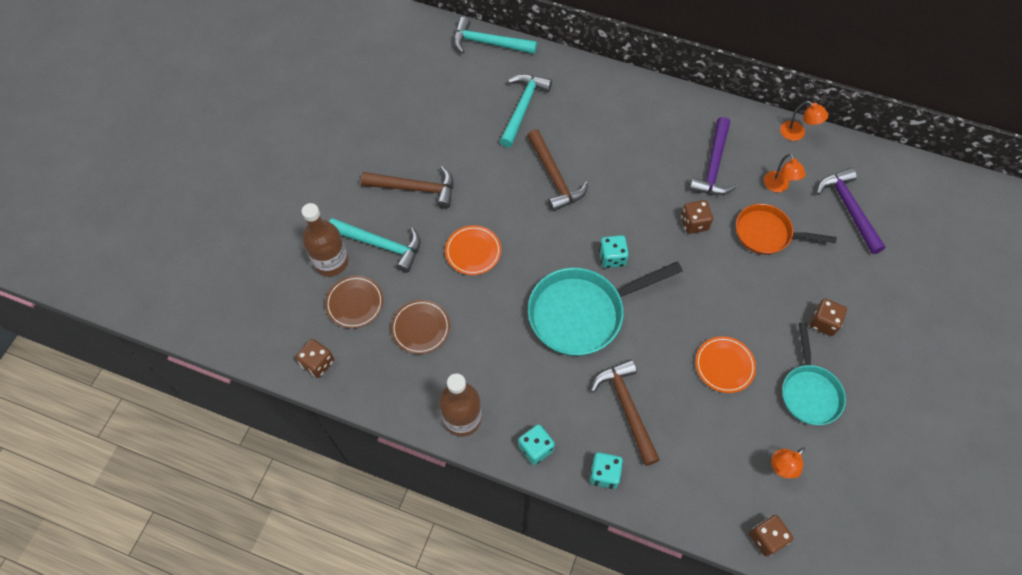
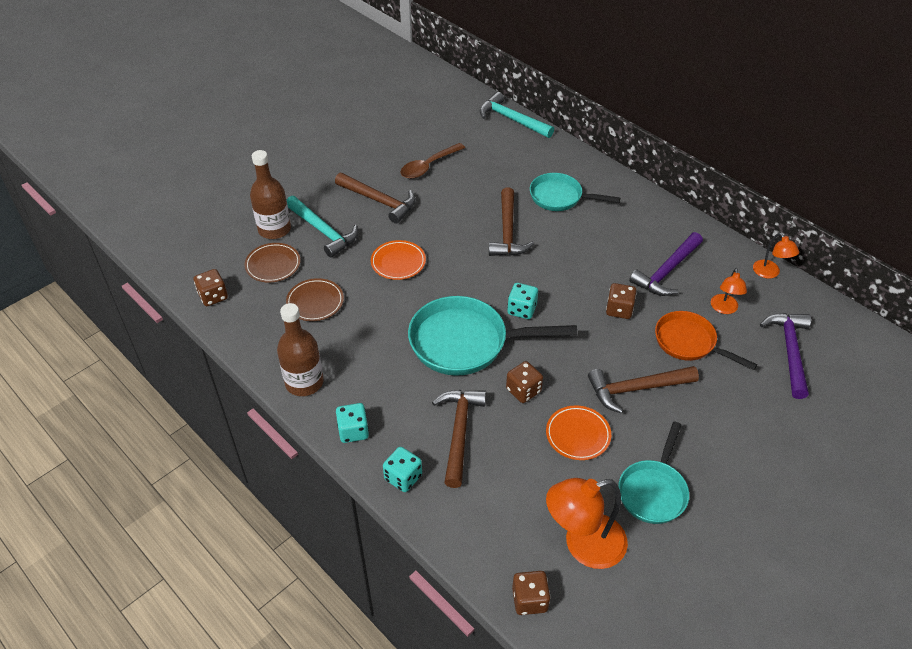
camera: 25 degrees right, 15 degrees down
(439, 129) = (428, 166): none -> brown spoon
(522, 108) = (512, 173): turquoise hammer -> none
(580, 119) = (560, 197): none -> turquoise pan
(748, 299) = (637, 389): none -> brown hammer
(781, 468) = (583, 545): orange lamp -> orange lamp, size x1.82
(823, 322) = (705, 437): brown dice -> brown dice (523, 390)

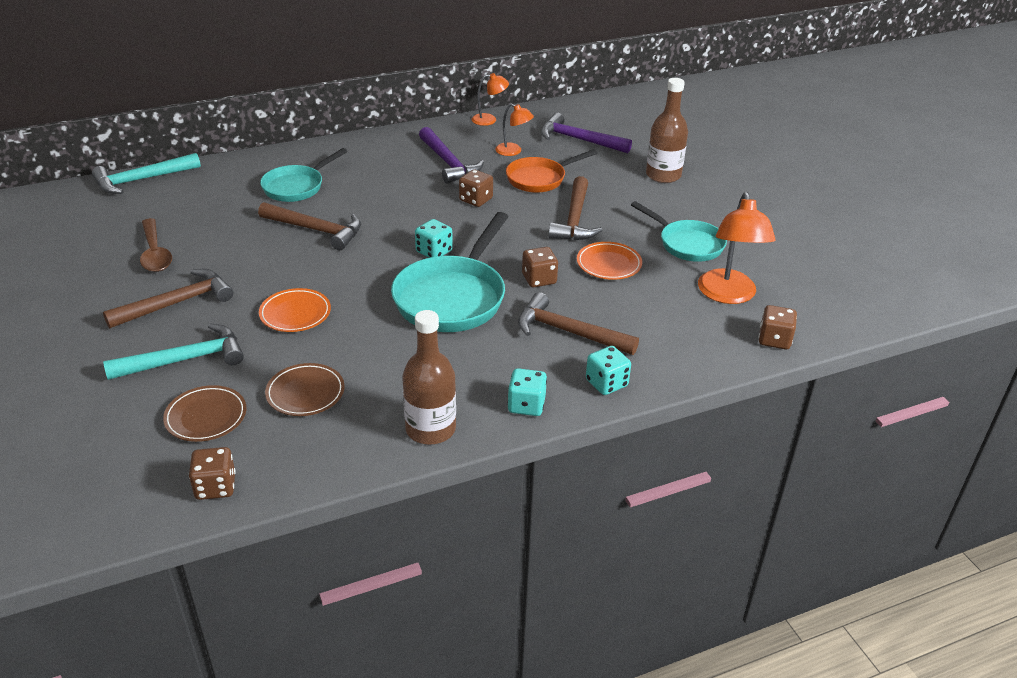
camera: 70 degrees left, 10 degrees down
(274, 229) = (138, 402): brown bottle -> brown bottle (663, 175)

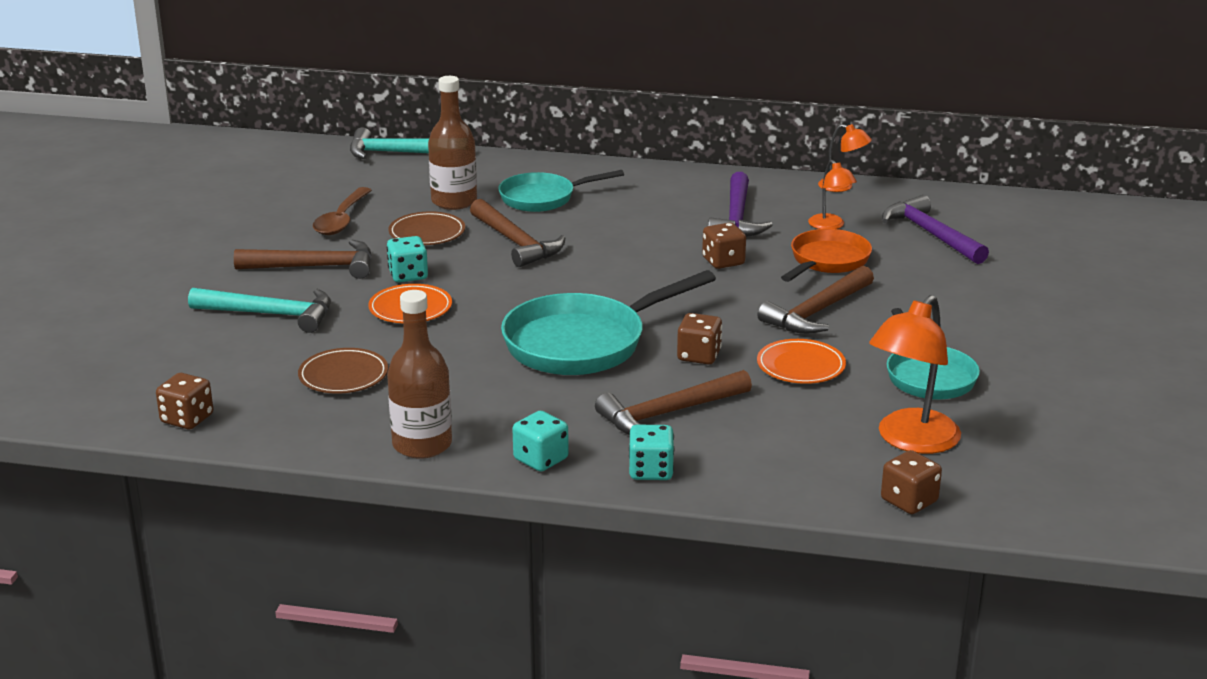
camera: 35 degrees right, 10 degrees down
(206, 417) = (238, 364): brown plate -> brown plate (427, 233)
(434, 252) = (614, 297): turquoise dice -> turquoise dice (408, 275)
(539, 179) = (827, 261): orange pan -> orange pan turned 120 degrees clockwise
(569, 332) = (669, 413): brown hammer -> brown hammer turned 90 degrees counterclockwise
(663, 175) = (994, 299): brown bottle -> brown bottle (454, 201)

